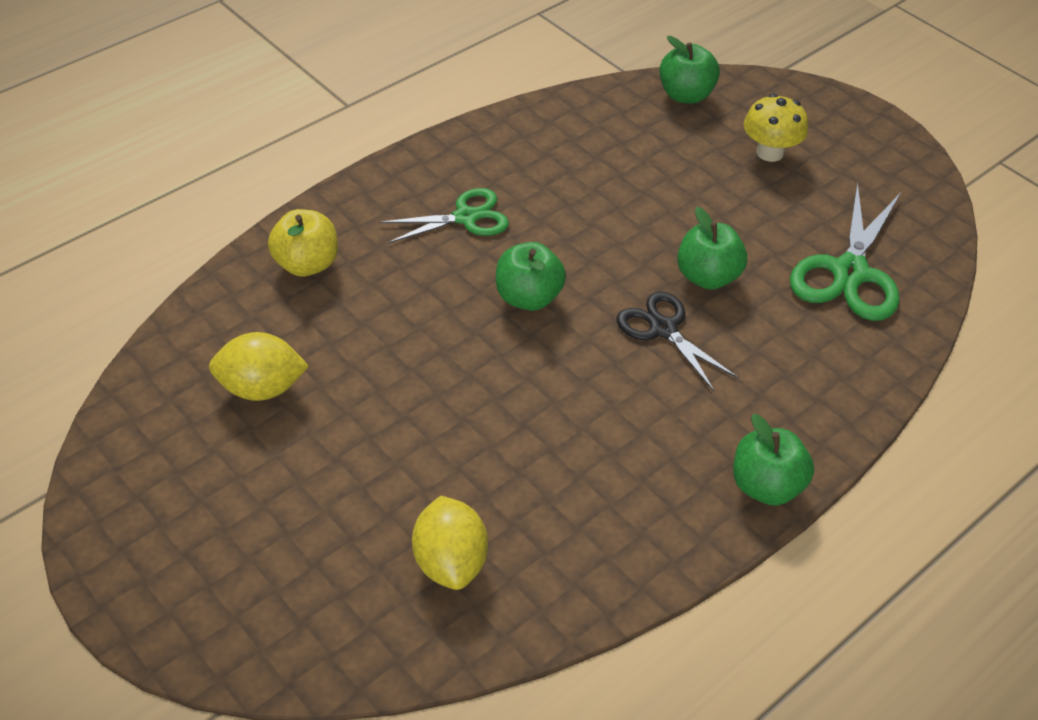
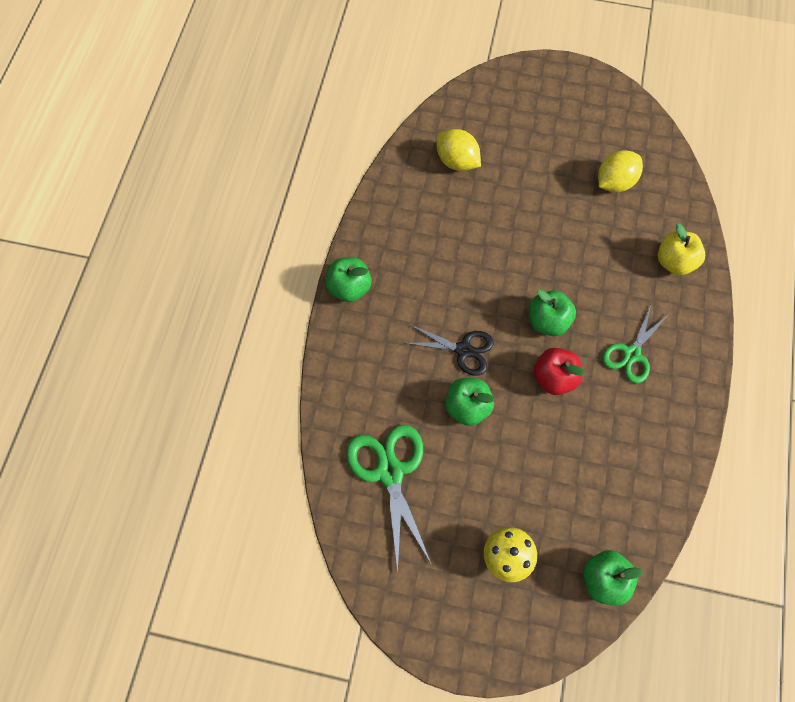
camera: 145 degrees right, 20 degrees up
(578, 246) = (554, 378): none -> red apple

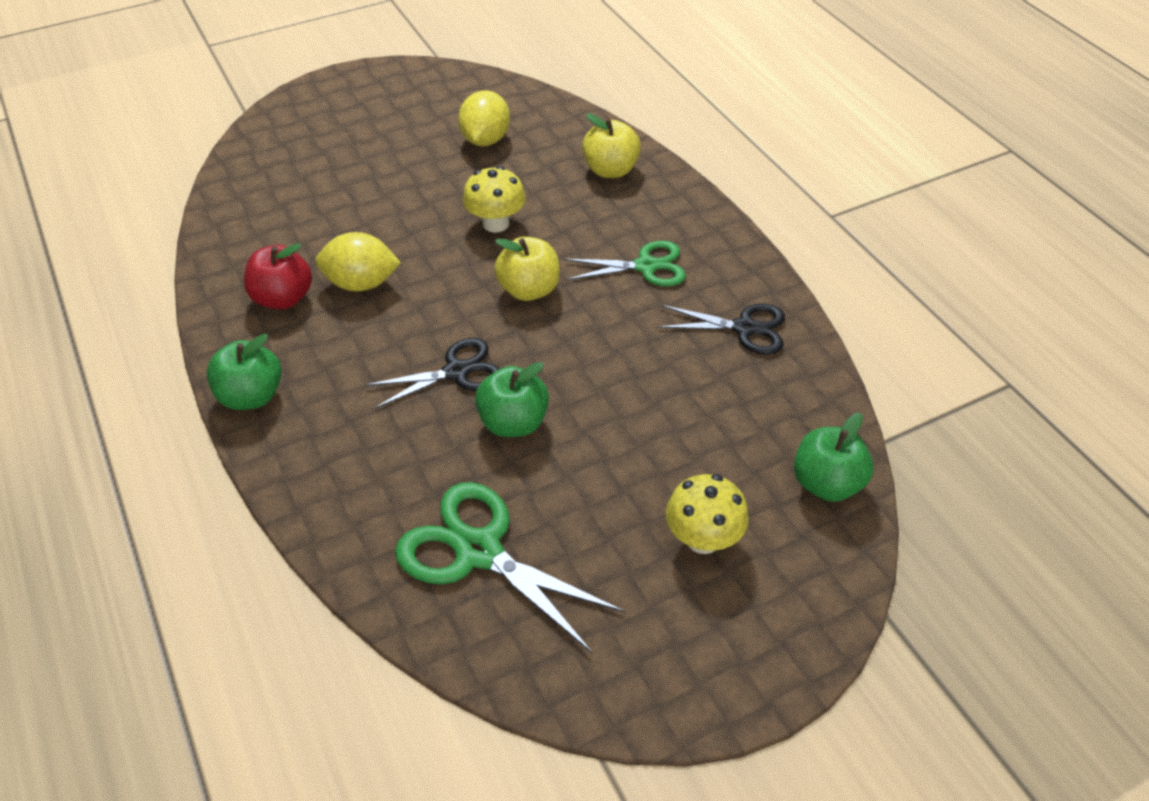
camera: 40 degrees left, 20 degrees down
(457, 161) = (287, 209): yellow lemon -> yellow lemon (361, 283)
(547, 321) = (529, 290): green apple -> yellow apple
(554, 378) = (586, 335): red apple -> red apple (283, 298)
(568, 256) = (496, 223): none -> yellow mushroom
(631, 354) = (646, 266): green scissors -> green scissors turned 90 degrees counterclockwise
(651, 443) = (744, 328): none -> black scissors

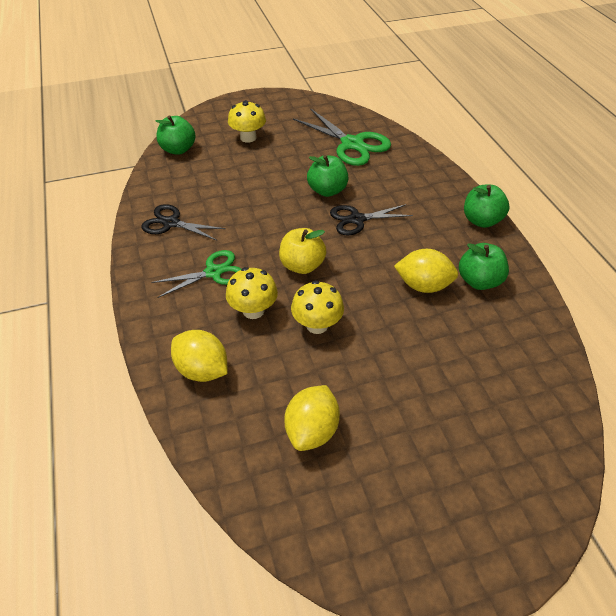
camera: 170 degrees left, 0 degrees up
(283, 298) = (479, 281): red apple -> green apple
(576, 229) = (253, 310): none -> yellow mushroom
(610, 170) = (202, 370): yellow apple -> yellow lemon
(646, 266) = (213, 272): green scissors -> green scissors turned 150 degrees clockwise

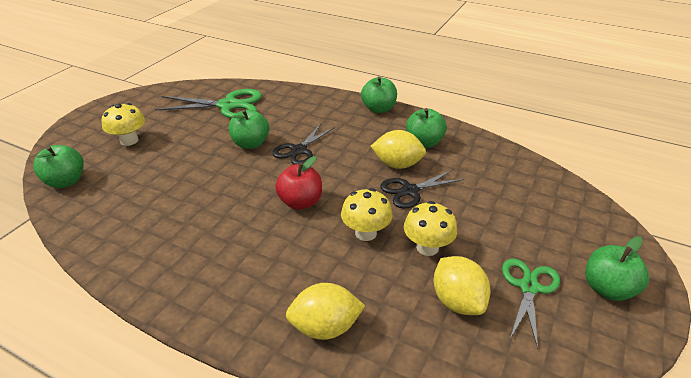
camera: 45 degrees left, 10 degrees down
(171, 223) = (139, 240): black scissors -> black scissors (410, 191)
(213, 272) = (234, 252): green scissors -> green scissors (528, 287)
(253, 310) = (306, 256): yellow mushroom -> yellow mushroom (427, 247)
(302, 265) = (300, 202): yellow apple -> red apple
(423, 285) = (397, 164): yellow lemon -> yellow lemon turned 45 degrees clockwise
(454, 534) = (607, 288): none -> green apple

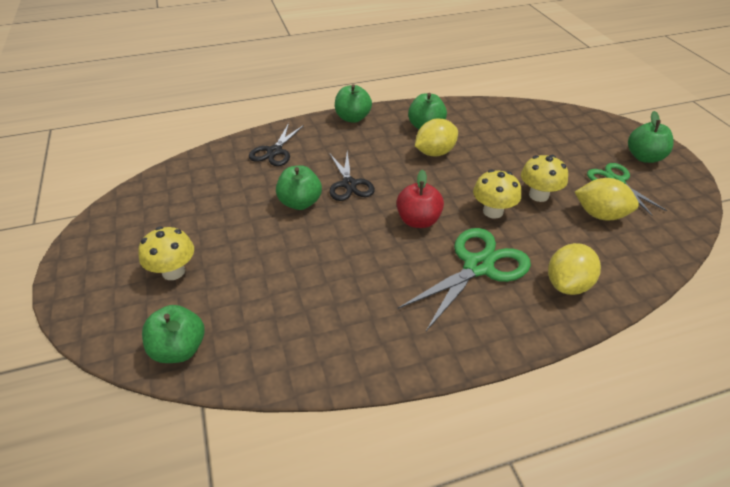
camera: 45 degrees left, 5 degrees up
(228, 105) = (217, 183): green scissors -> green scissors (478, 266)
(410, 191) = (472, 166): black scissors -> black scissors (274, 151)

